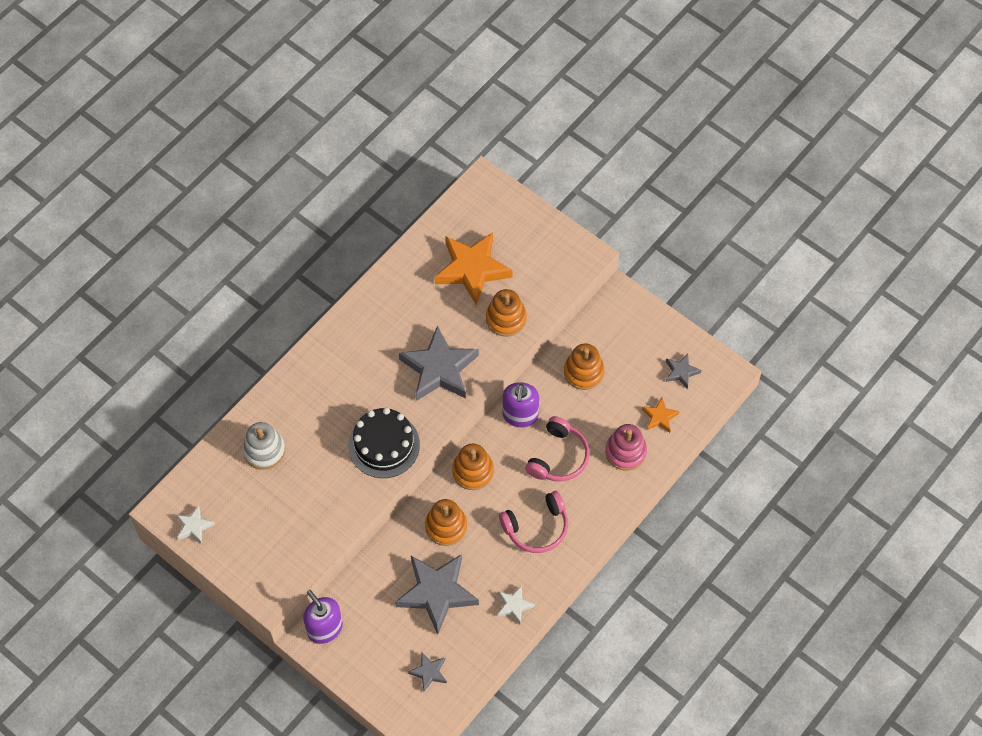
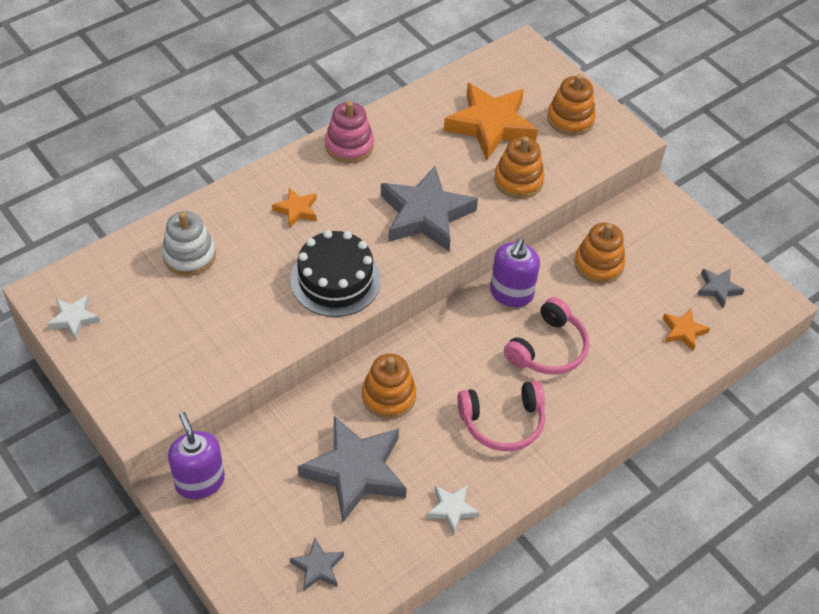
camera: 10 degrees right, 10 degrees down
(336, 389) = (296, 210): none -> orange star
(473, 471) = (438, 342): orange stacking toy -> orange stacking toy (570, 119)
(625, 452) = (633, 361): pink stacking toy -> pink stacking toy (349, 145)

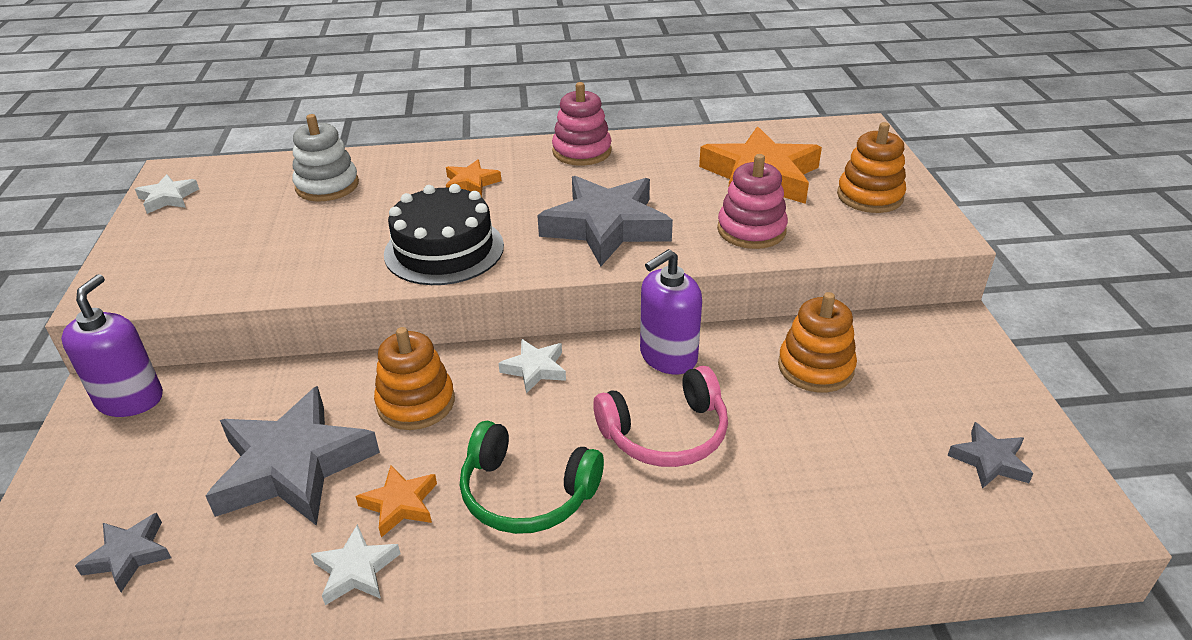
camera: 35 degrees right, 15 degrees down
(439, 339) = (535, 369): none -> white star
(502, 422) = (526, 493): pink headphones -> green headphones
(518, 180) = (751, 230): orange stacking toy -> pink stacking toy
(683, 331) = (892, 493): orange star -> orange star (400, 504)

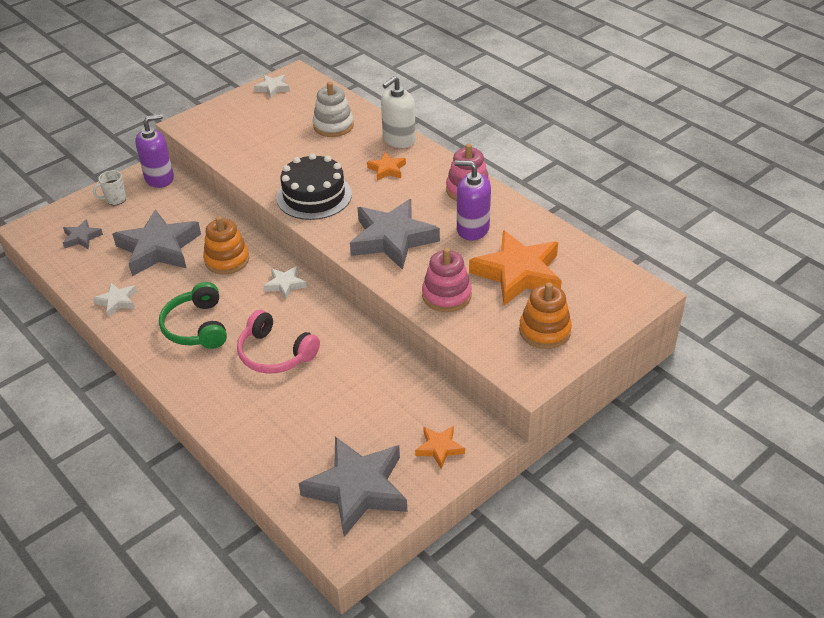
camera: 55 degrees right, 5 degrees up
(98, 471) = (115, 199): none -> white mug
(400, 504) = (161, 292): orange star -> orange star (439, 448)
(428, 156) = (399, 140): none -> white soap dispenser
(668, 356) = (338, 327): purple soap dispenser -> purple soap dispenser (472, 229)
(815, 367) = (381, 388): orange stacking toy -> none
(989, 460) = (357, 489): grey star -> grey star, size x2.12

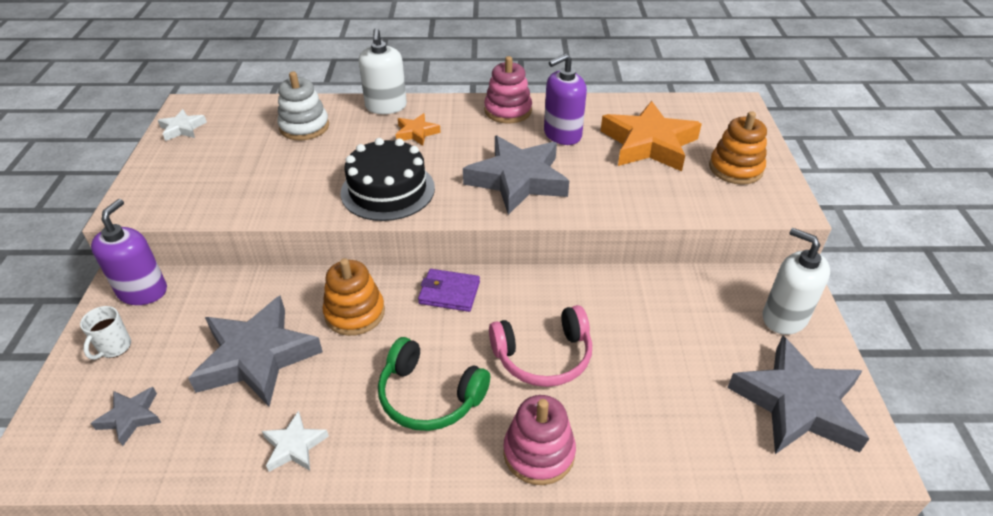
camera: 50 degrees left, 0 degrees up
(285, 284) = (449, 293): white star -> purple wallet
(439, 448) = (784, 317): orange star -> white soap dispenser
(446, 295) = (633, 192): pink stacking toy -> pink stacking toy (539, 453)

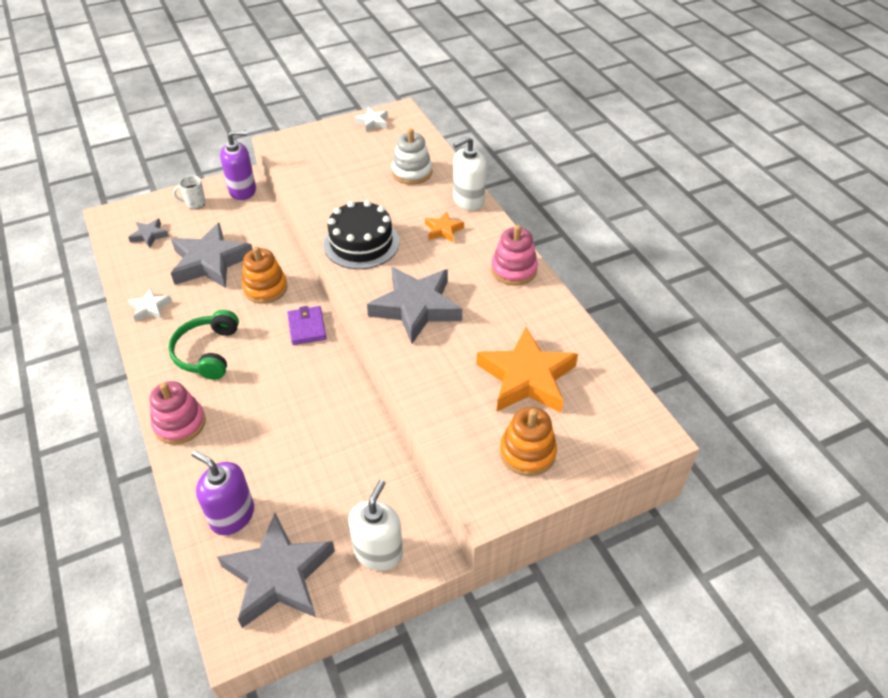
camera: 65 degrees right, 5 degrees up
(543, 356) = (266, 400): pink headphones -> none
(562, 134) = (500, 315): purple soap dispenser -> purple soap dispenser (232, 516)

